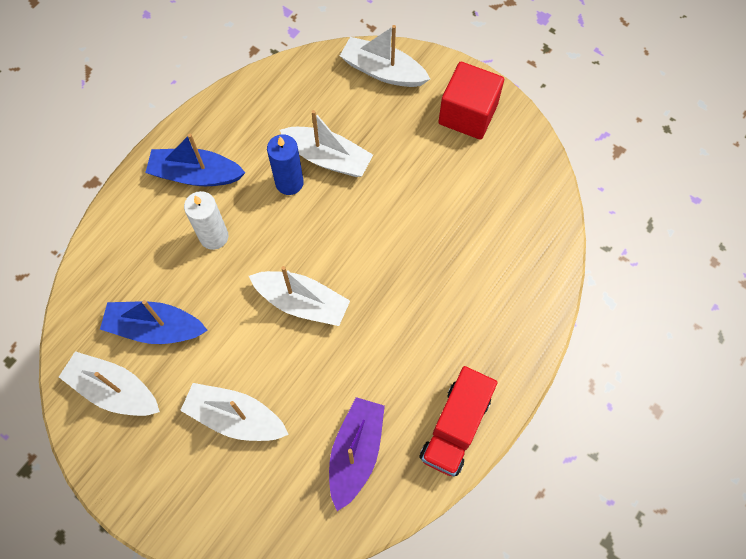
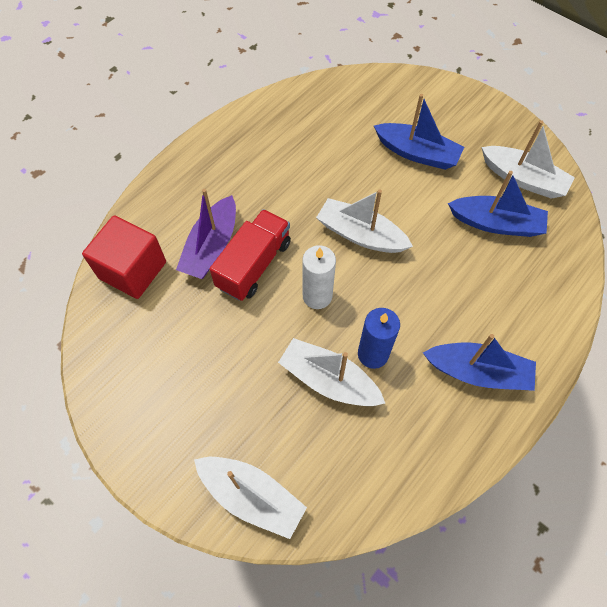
camera: 175 degrees left, 5 degrees down
(214, 236) = (450, 302): white candle -> white candle (317, 296)
(235, 417) = (417, 153): white boat -> blue boat
(355, 453) = (319, 124): purple boat -> purple boat (211, 246)
(455, 427) = (237, 134): red truck -> red truck (254, 265)
(468, 114) = (158, 423): red cube -> red cube (132, 270)

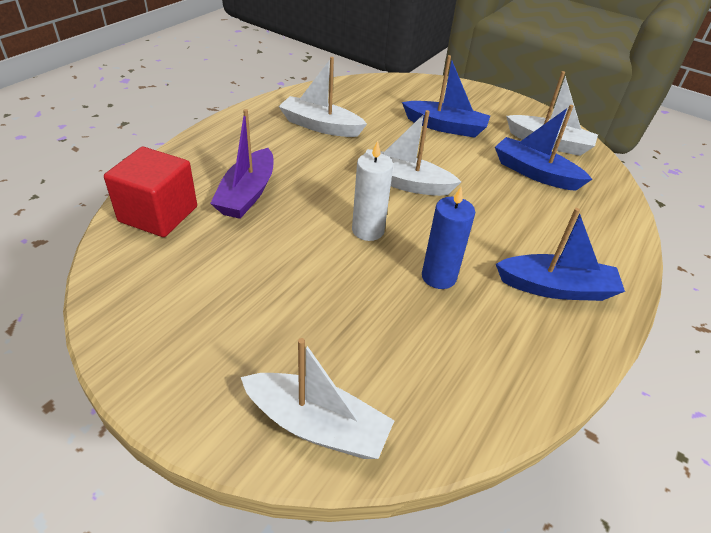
camera: 10 degrees left, 20 degrees down
(254, 265) = (295, 207): red truck -> none
(329, 380) = (394, 302): white boat -> white boat (320, 126)
(496, 223) = (535, 173): blue boat -> blue boat turned 150 degrees counterclockwise

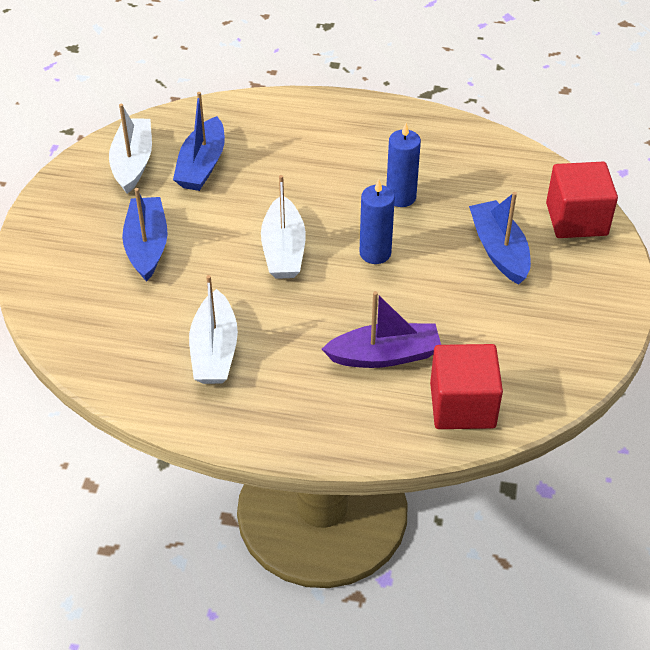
camera: 110 degrees left, 5 degrees up
(317, 425) = (576, 219): white boat -> red cube
(368, 230) = (375, 253): white candle -> blue candle
(556, 288) = (364, 134): blue boat -> blue boat (499, 250)

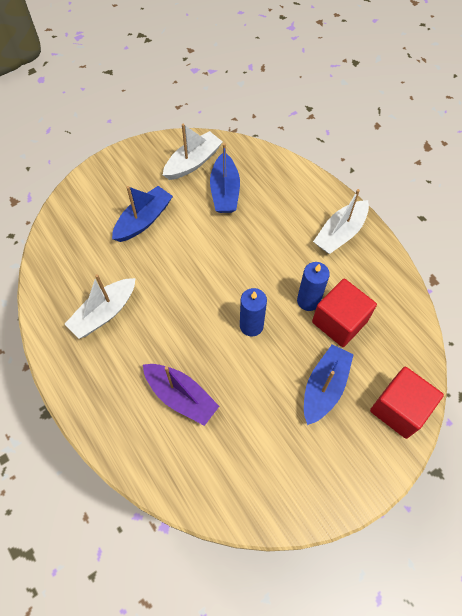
camera: 45 degrees right, 15 degrees up
(202, 165) = (225, 191): blue boat -> blue boat turned 60 degrees counterclockwise
(283, 250) = (206, 281): white boat -> white boat (340, 233)
(462, 405) = (184, 469): red cube -> red cube (339, 322)

